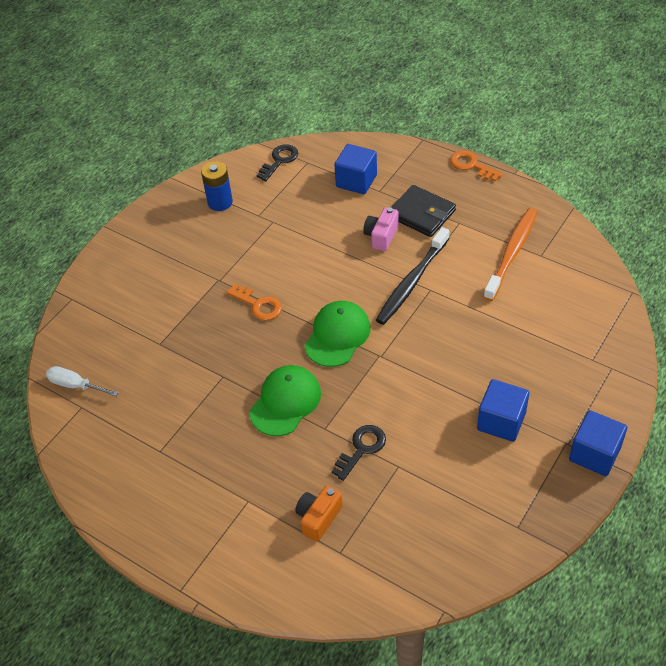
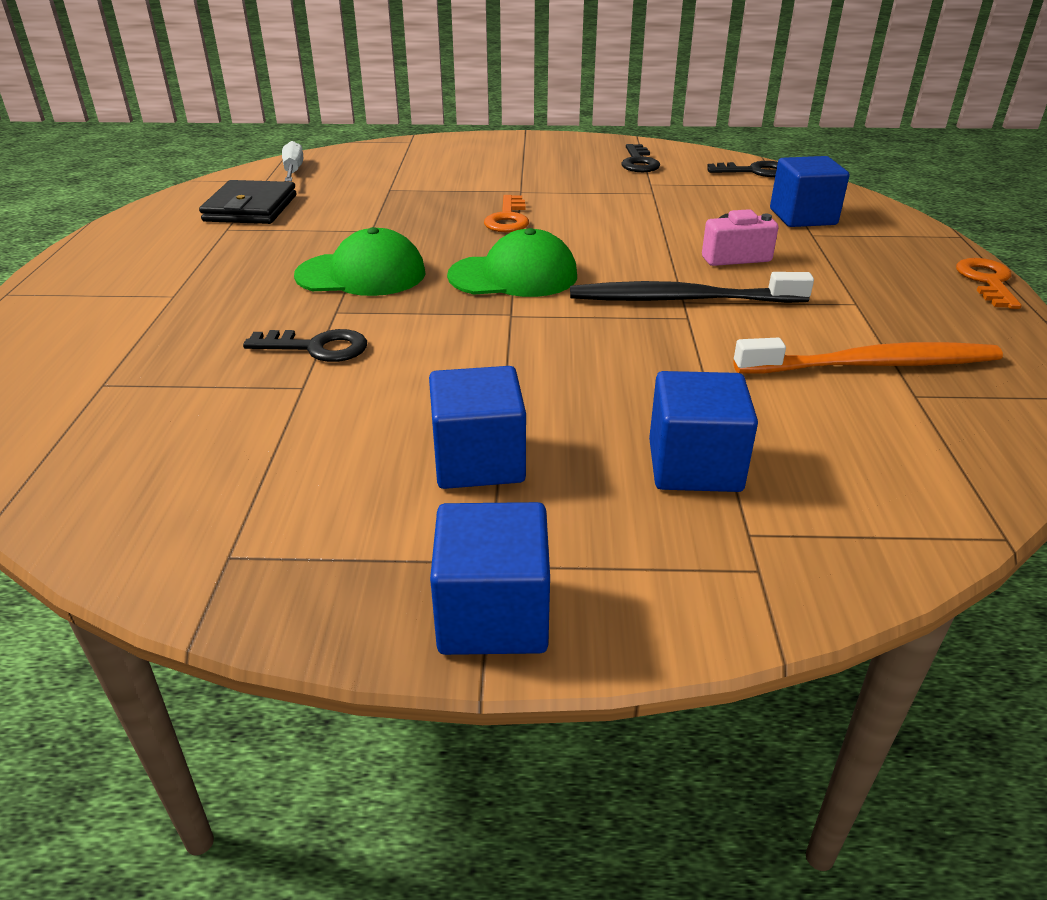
camera: 55 degrees right, 15 degrees down
(220, 202) = (638, 162): blue battery -> black key
(318, 518) = (164, 350): orange camera -> none
(421, 214) = (823, 271): black wallet -> black wallet (251, 208)
(545, 352) = (694, 466): none -> blue cube

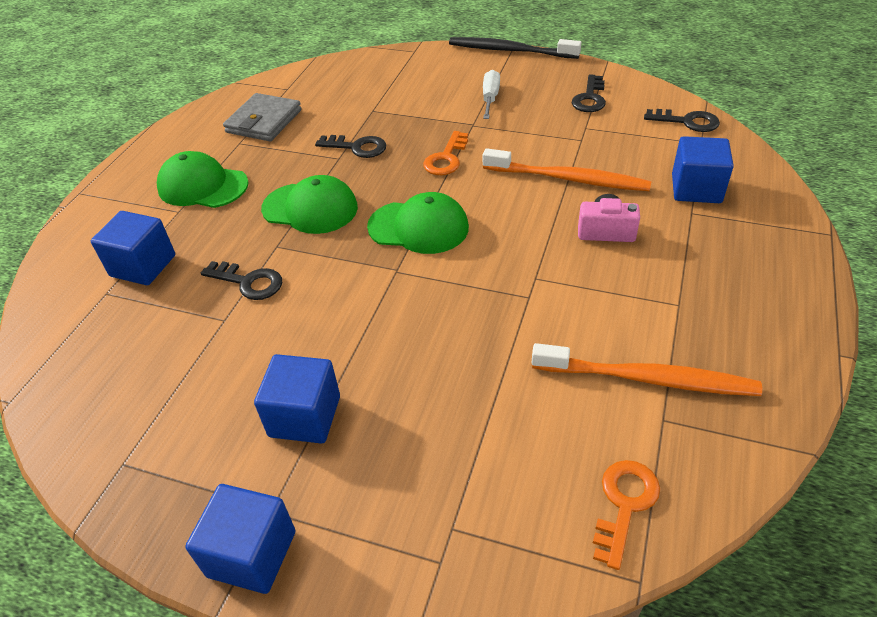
camera: 20 degrees right, 10 degrees up
(196, 269) = (203, 186): none -> green cap
(251, 208) = (264, 121): black wallet -> grey wallet
(293, 171) = (311, 79): white screwdriver -> white screwdriver (490, 98)
(390, 219) = (357, 147): none -> black key
(662, 222) = (569, 179): none -> orange toothbrush
(680, 299) = (534, 275): black toothbrush -> black toothbrush (509, 50)
(694, 466) = (449, 455): blue cube -> blue cube (143, 266)
(987, 281) = (816, 298): orange key -> orange key (624, 504)

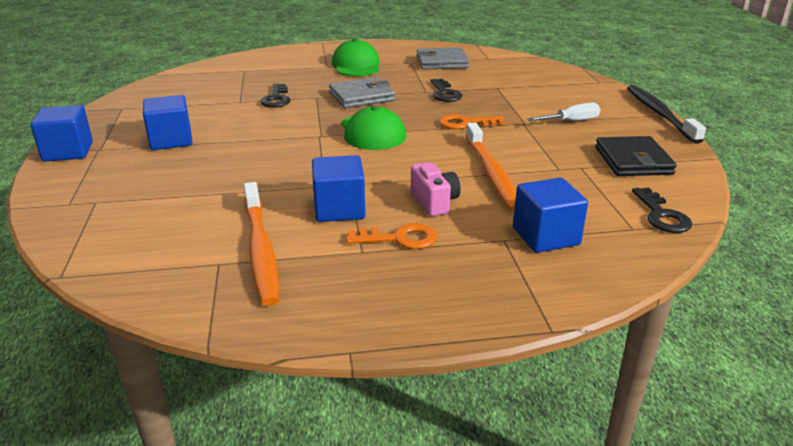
camera: 60 degrees right, 15 degrees down
(143, 266) = (272, 72): blue cube -> blue cube (339, 209)
(310, 208) = (362, 97): green cap -> grey wallet
(590, 98) = (633, 161): black key -> black wallet
(624, 504) = (127, 259): orange key -> orange key (399, 239)

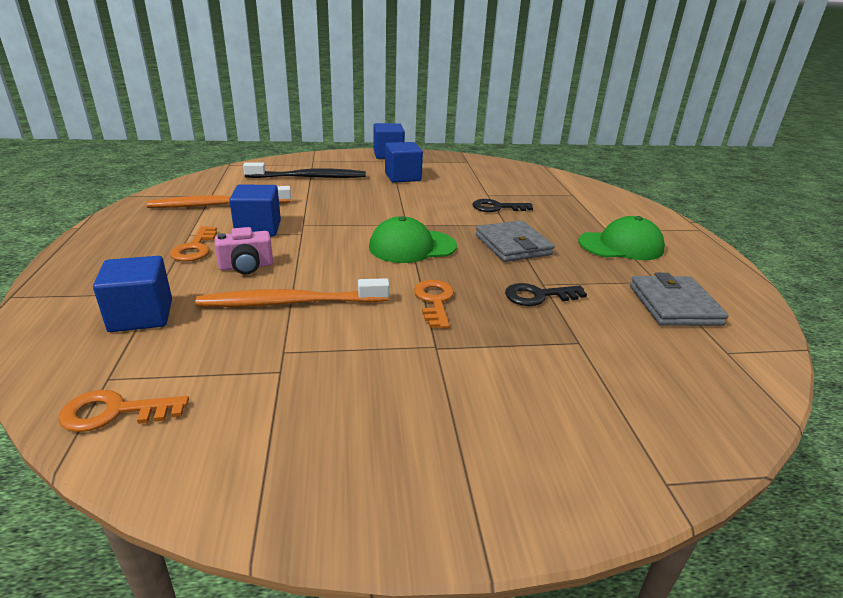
camera: 90 degrees right, 0 degrees up
(571, 121) = (441, 394): white screwdriver -> none
(633, 161) = (280, 429): black wallet -> none
(659, 114) = (486, 538): black toothbrush -> black toothbrush (309, 177)
(661, 215) = (115, 412): black key -> orange key

